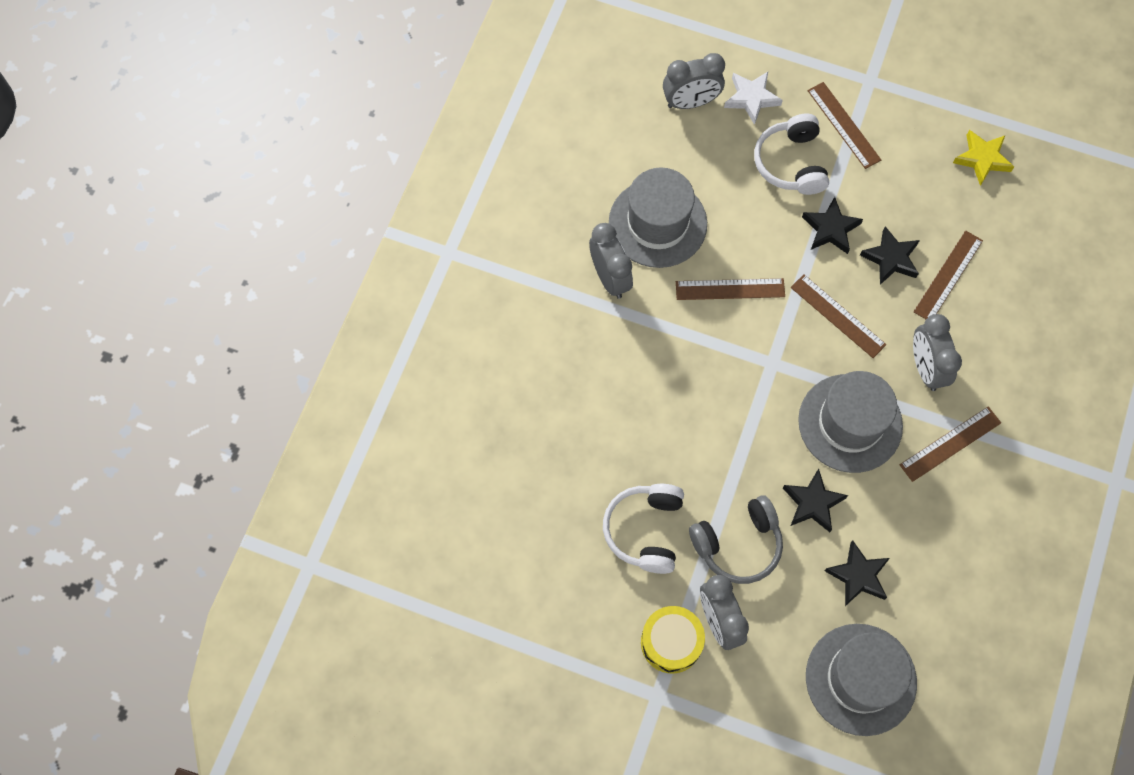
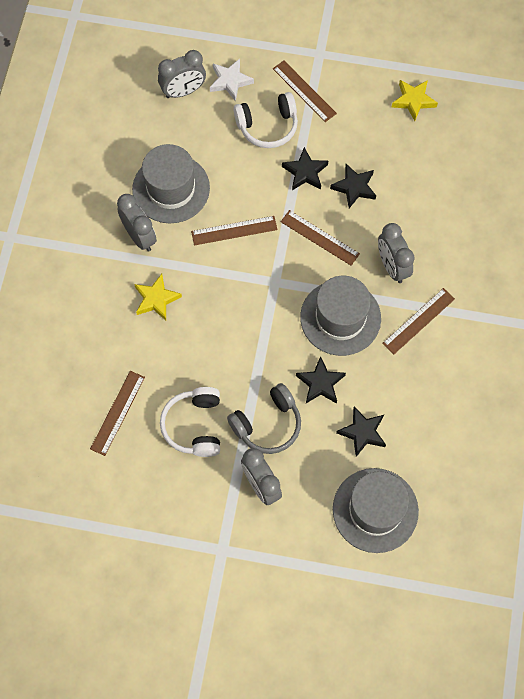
camera: 10 degrees left, 0 degrees up
(619, 361) = (156, 299): none -> yellow star
(671, 642) = (226, 507): yellow drum -> none
(791, 163) = (267, 126): white headphones -> white headphones turned 90 degrees counterclockwise
(948, 276) = (399, 194): brown ruler -> brown ruler (117, 413)

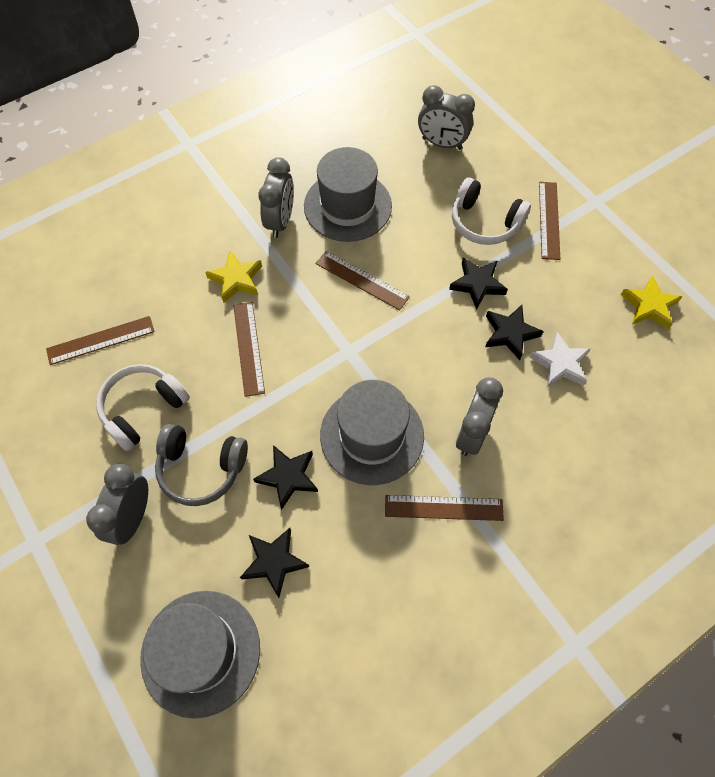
camera: 45 degrees right, 5 degrees down
(230, 81) = (490, 165): white star -> white star (560, 364)
(320, 237) = (430, 349): brown ruler -> brown ruler (248, 348)

